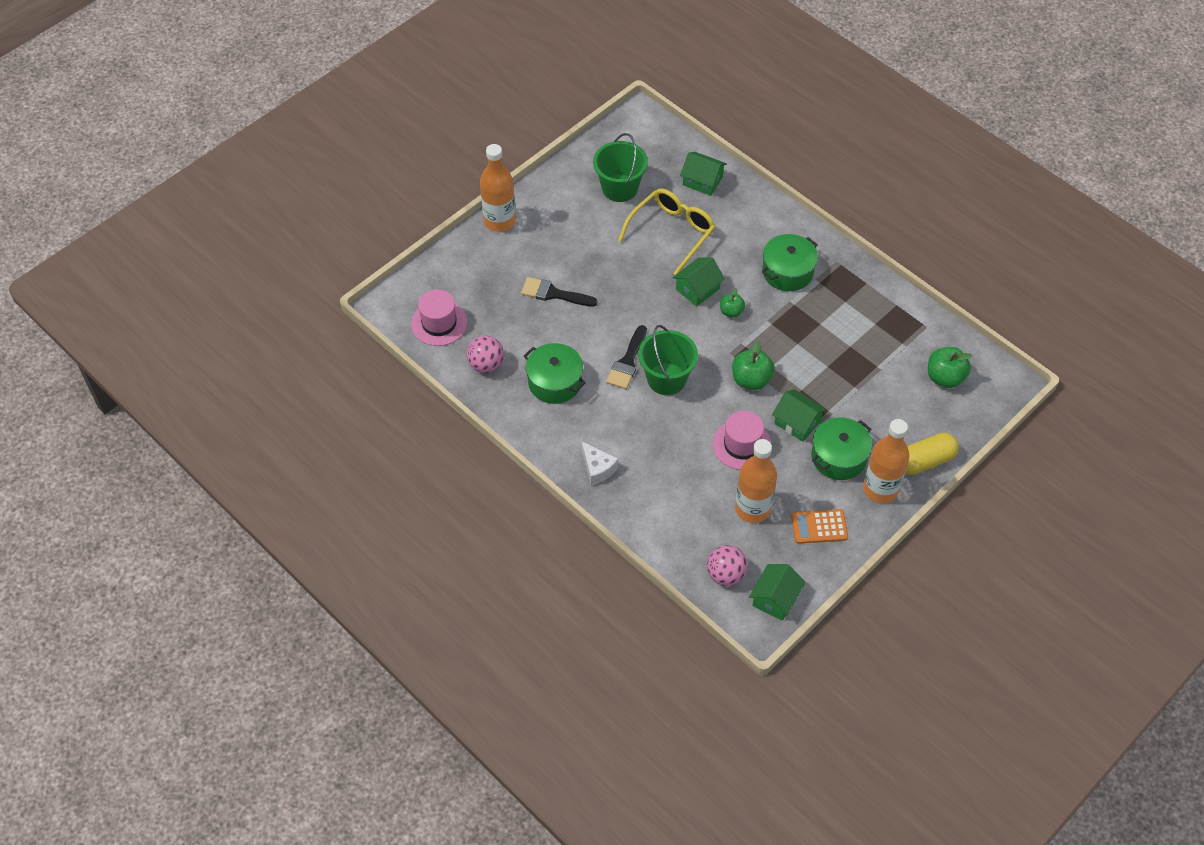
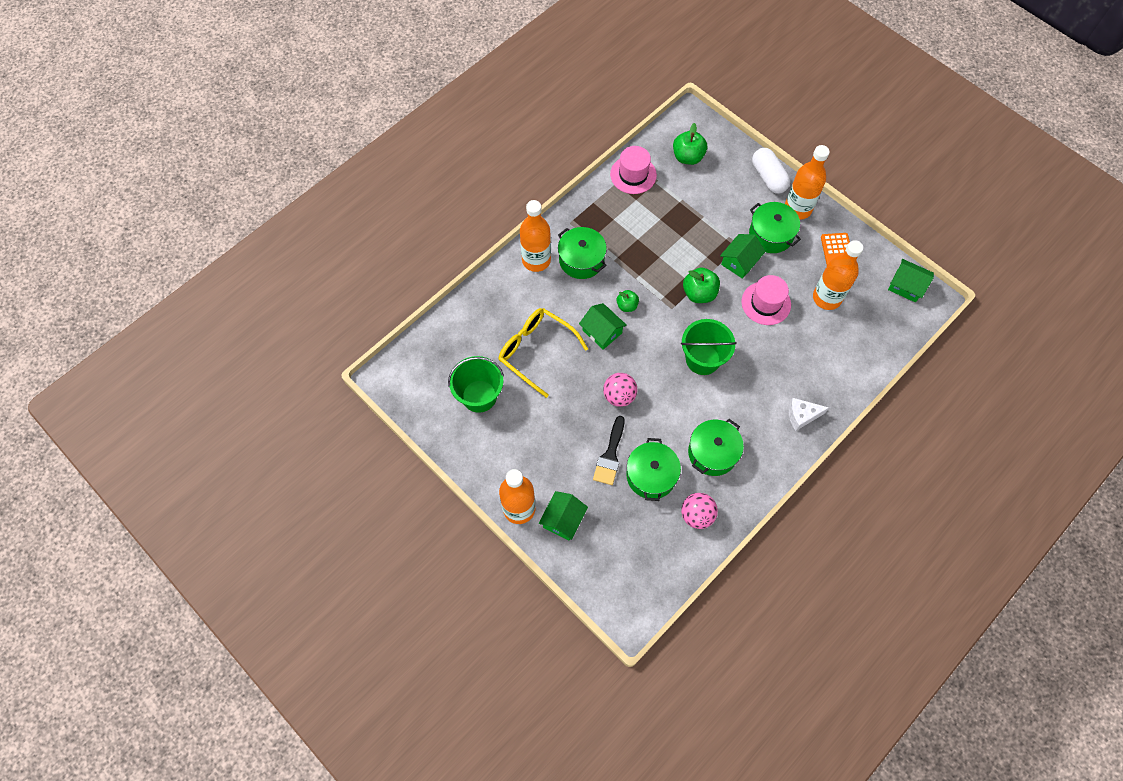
camera: 90 degrees left, 10 degrees up
(439, 323) = (649, 562): pink hat -> pink hat (633, 175)
(531, 327) = (651, 475): none -> green pot
(597, 468) = (802, 416): white cheese -> white cheese turned 150 degrees counterclockwise
(627, 362) = (686, 391): black brush -> none
(702, 181) = (473, 323): green house -> green house (563, 519)
(725, 574) = (890, 320): pink ball -> pink ball (619, 396)
(784, 232) = (536, 260): none -> orange bottle
(925, 461) = (768, 177): yellow capsule -> white capsule

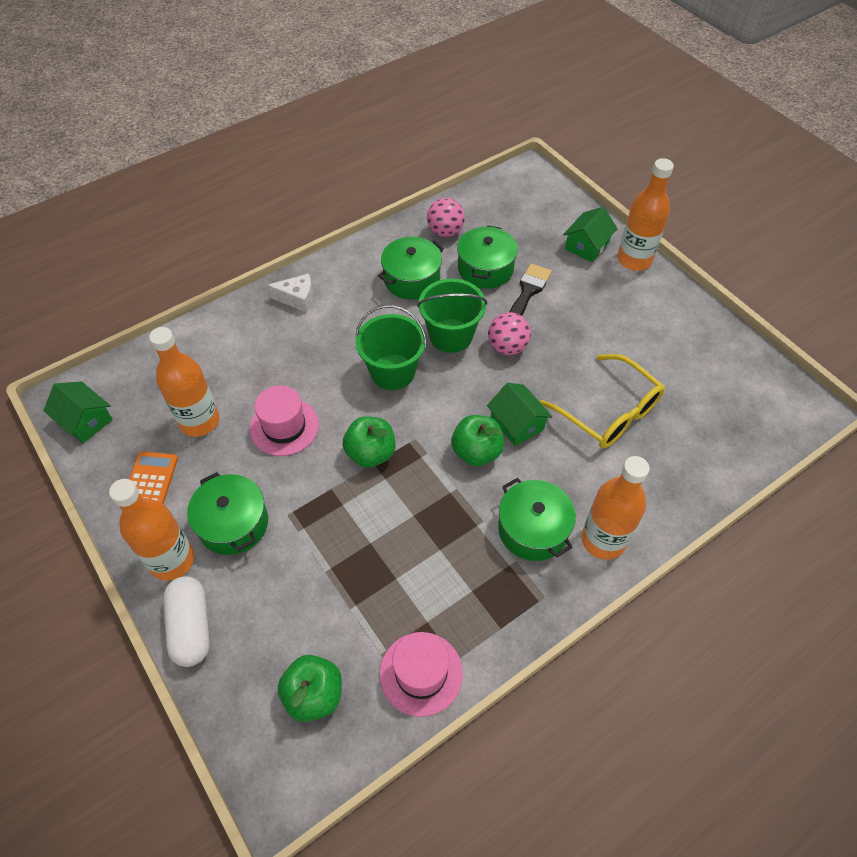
camera: 170 degrees left, 10 degrees down
(479, 396) = (683, 371): green bucket -> green bucket (451, 335)
(627, 305) = (476, 452): green apple -> green apple, size x1.63
(739, 262) = (297, 489): green house -> none

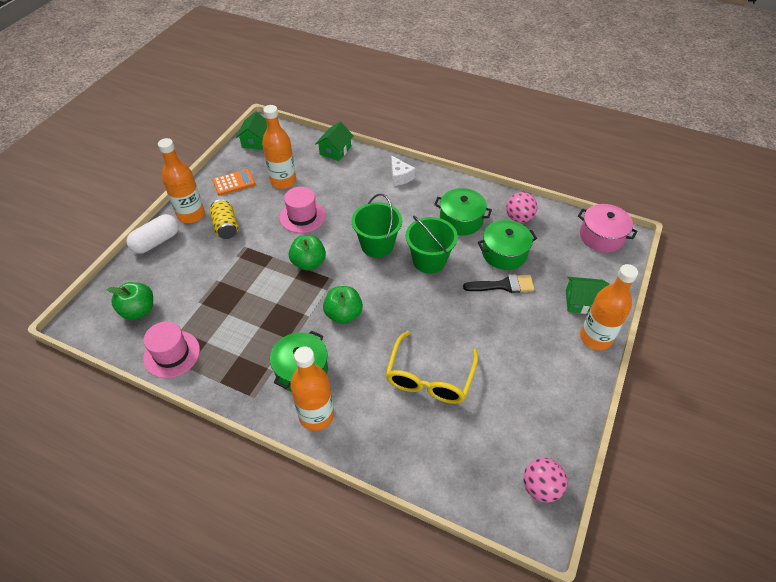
camera: 60 degrees right, 5 degrees down
(233, 523) = (226, 227): green pot -> yellow can
(507, 347) = (443, 294): pink ball -> pink ball (540, 487)
(516, 186) = (601, 236): none -> pink pot
(517, 423) = (381, 327): green house -> green house (335, 150)

